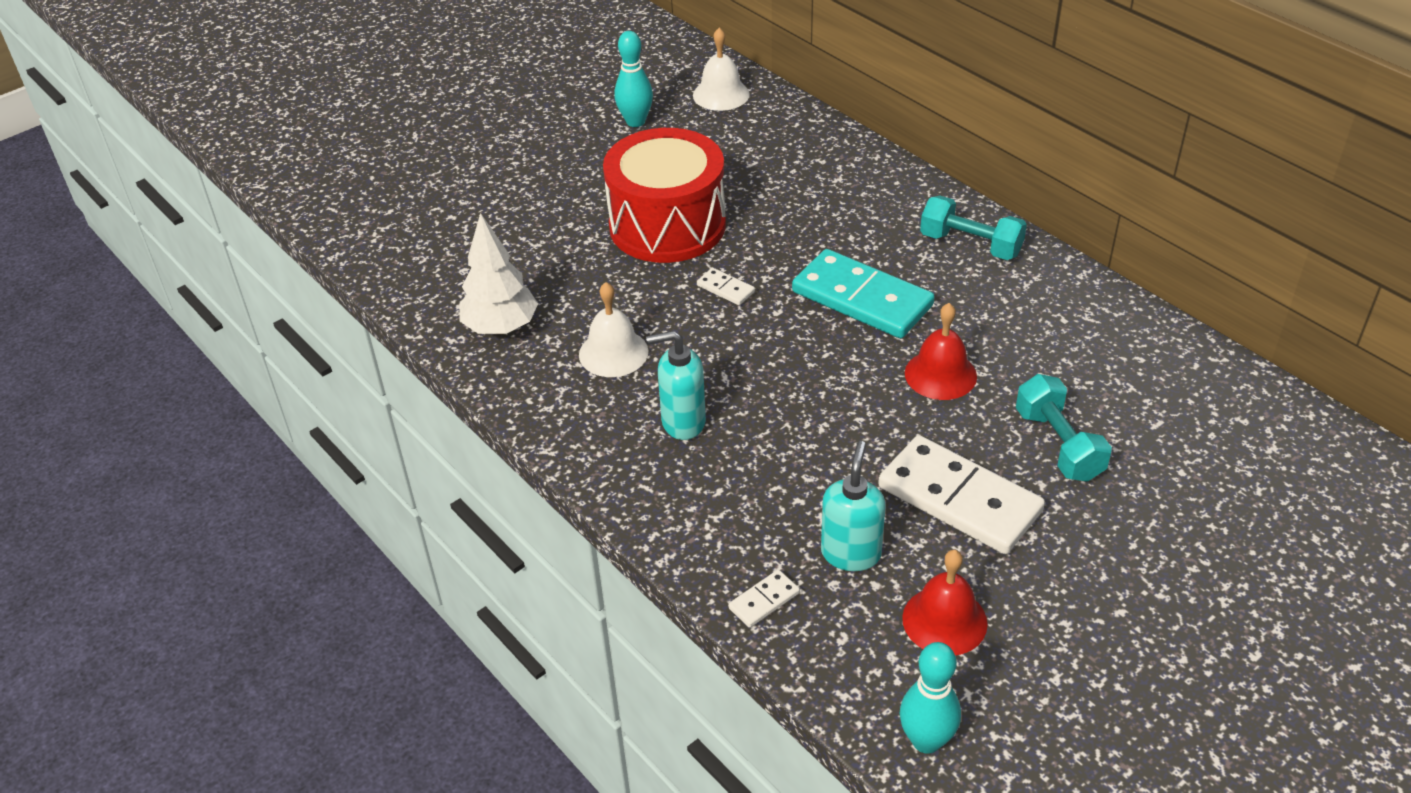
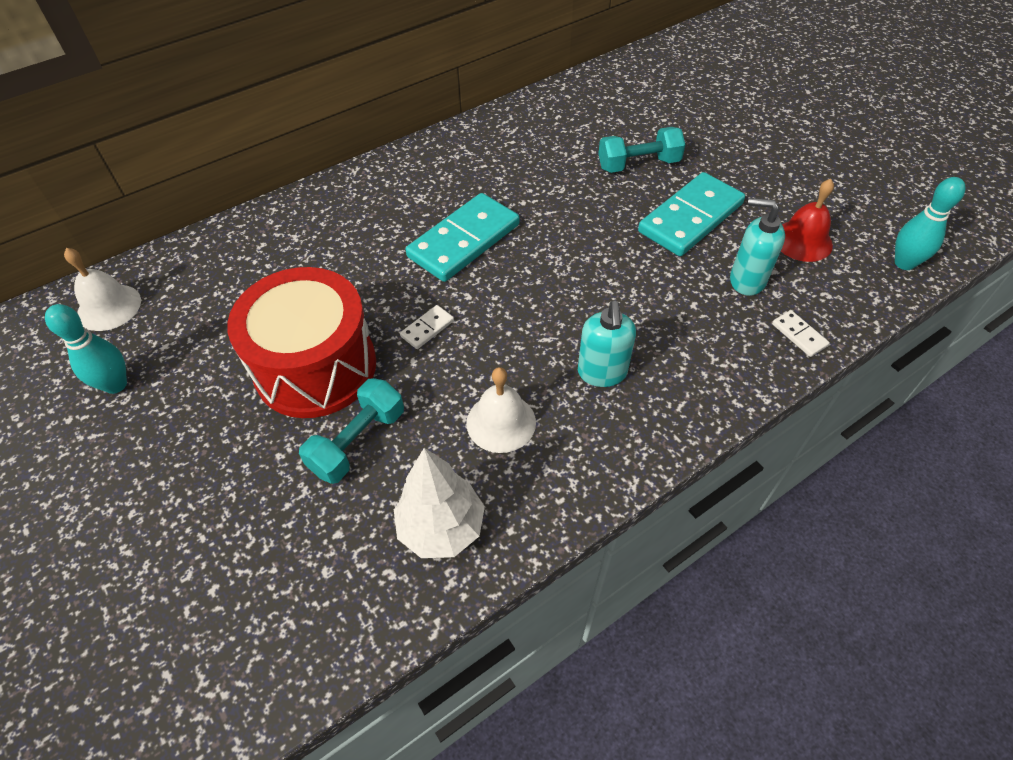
camera: 85 degrees left, 10 degrees up
(940, 374) = (561, 209): red bell -> none
(959, 499) = (691, 218): white domino -> turquoise domino
(970, 245) = (414, 172): turquoise dumbbell -> turquoise dumbbell (358, 442)

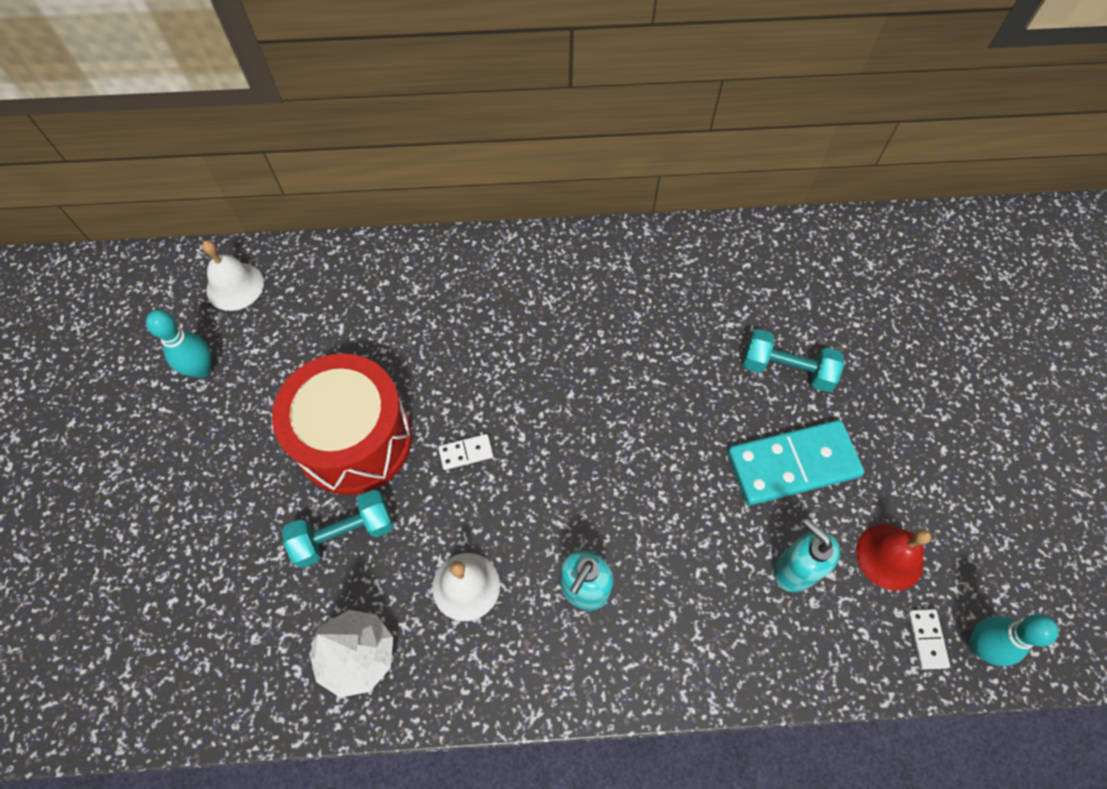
camera: 30 degrees right, 10 degrees up
(464, 241) = (557, 373): turquoise domino -> none
(799, 335) = (799, 661): white domino -> white domino (926, 639)

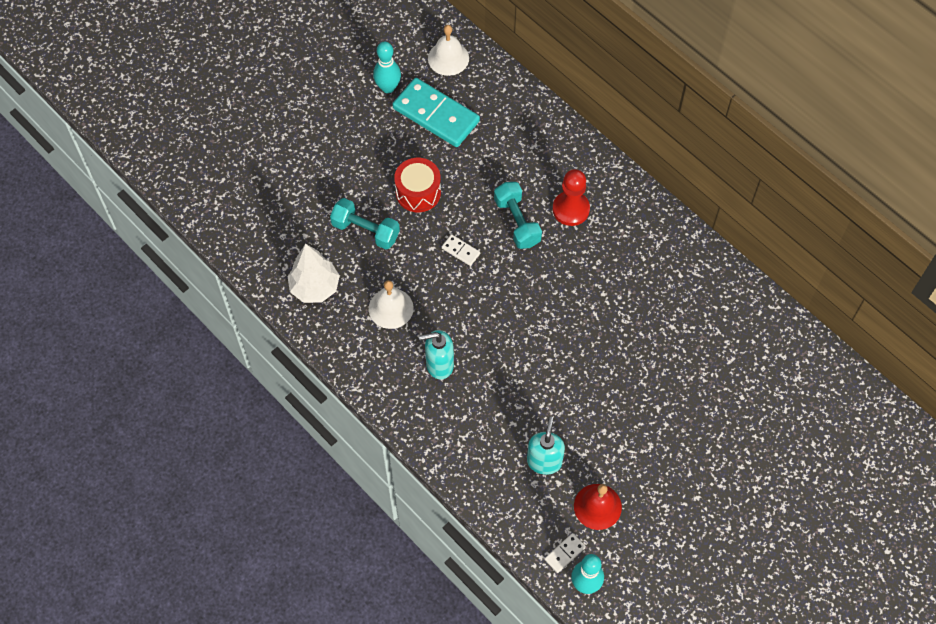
camera: 50 degrees right, 0 degrees up
(354, 439) = (418, 192): red drum -> red drum, size x0.57
(519, 311) = (571, 209): none -> red pawn
(787, 370) = (670, 378): turquoise dumbbell -> turquoise dumbbell (517, 222)
(792, 465) = (608, 420): turquoise domino -> turquoise domino (436, 115)

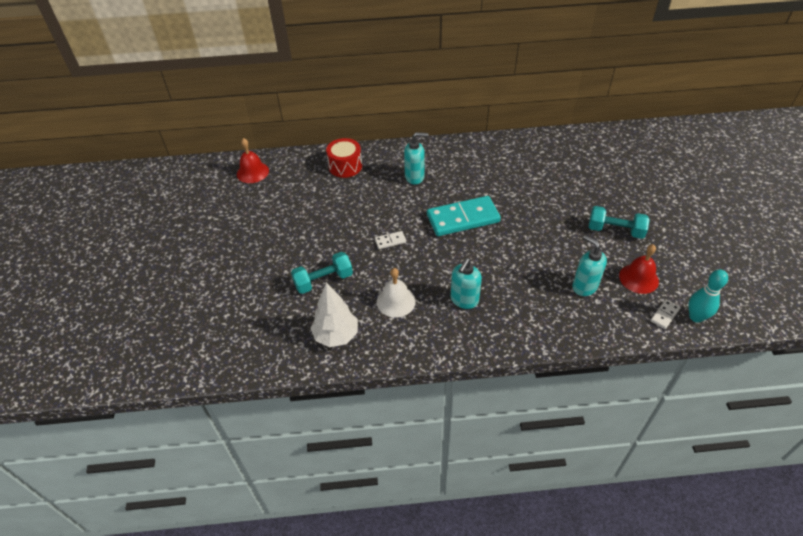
camera: 50 degrees left, 15 degrees down
(388, 87) = (236, 209): turquoise bowling pin -> none
(418, 192) = (326, 237): red drum -> red drum (345, 166)
(436, 115) = (283, 199): turquoise domino -> turquoise domino (463, 218)
(448, 58) = (252, 172): white bell -> red bell
(517, 222) = (398, 204): turquoise dumbbell -> turquoise dumbbell (615, 230)
(564, 553) = (664, 315): white domino -> white domino turned 45 degrees clockwise
(571, 209) = (415, 177): red pawn -> turquoise soap dispenser

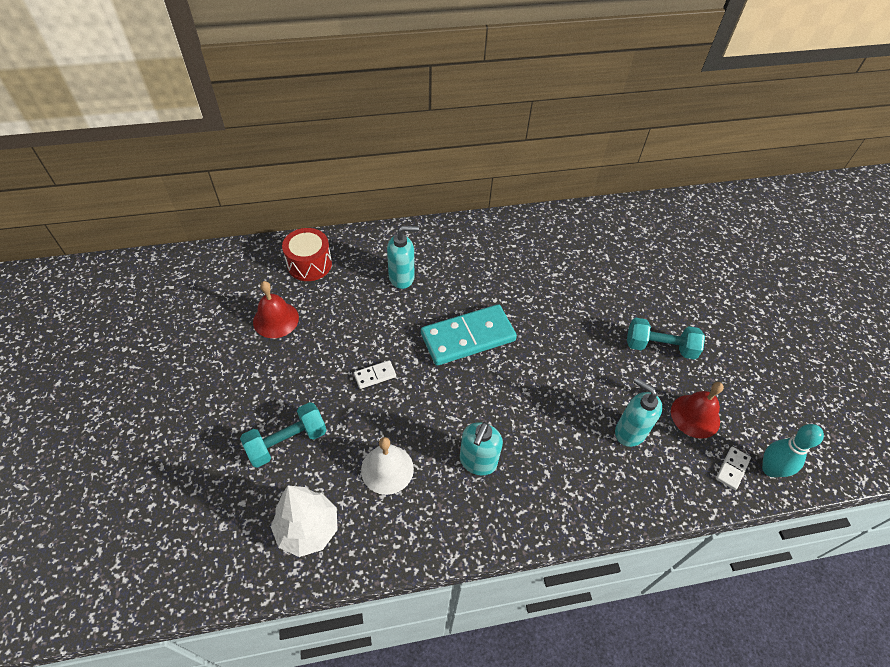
camera: 10 degrees left, 5 degrees up
(252, 172) = (183, 277): red bell -> red bell (276, 319)

